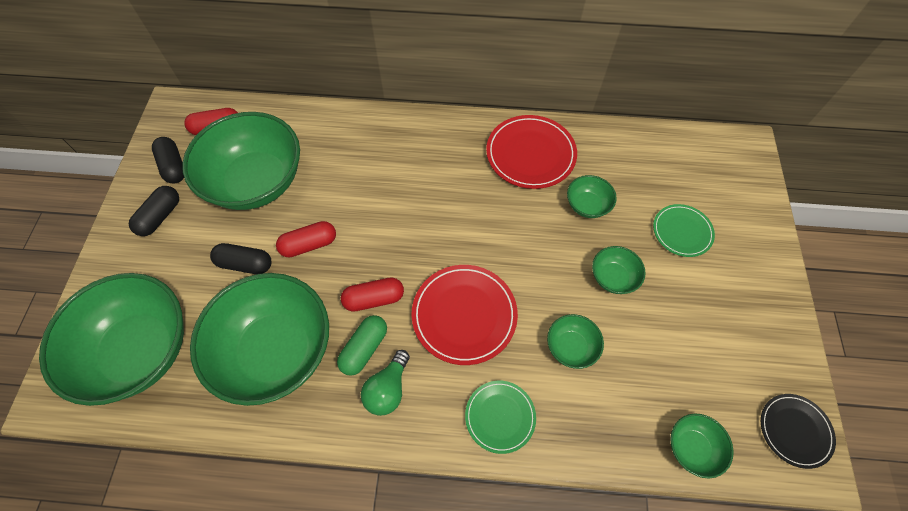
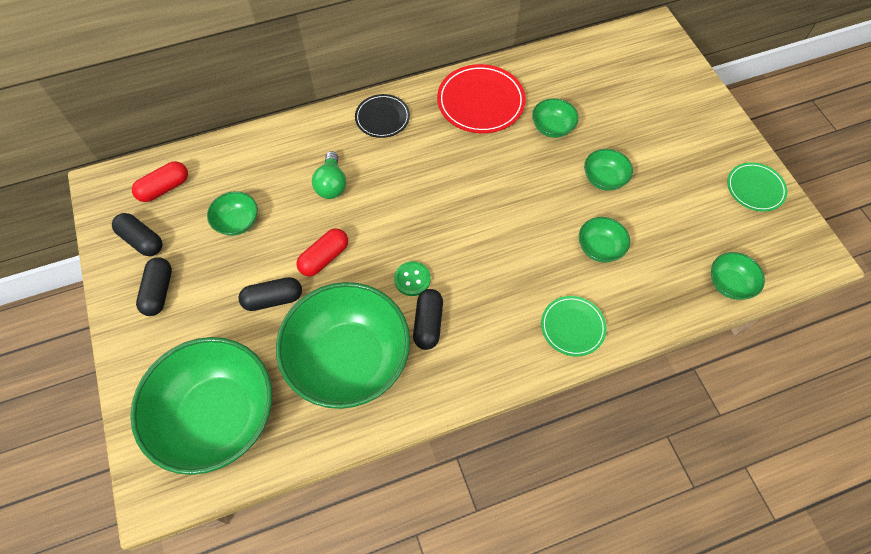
camera: 25 degrees left, 0 degrees up
(256, 182) = (237, 222): green bowl -> green bowl, size x0.43
(364, 348) = (428, 323): green capsule -> black capsule
(374, 299) = (412, 279): red capsule -> green button
(388, 389) = (468, 347): green light bulb -> green light bulb (331, 184)
(464, 315) = (498, 260): red plate -> none
(682, 232) = (639, 120): green plate -> green plate (755, 188)
(794, 430) = (795, 238): black plate -> black plate (382, 118)

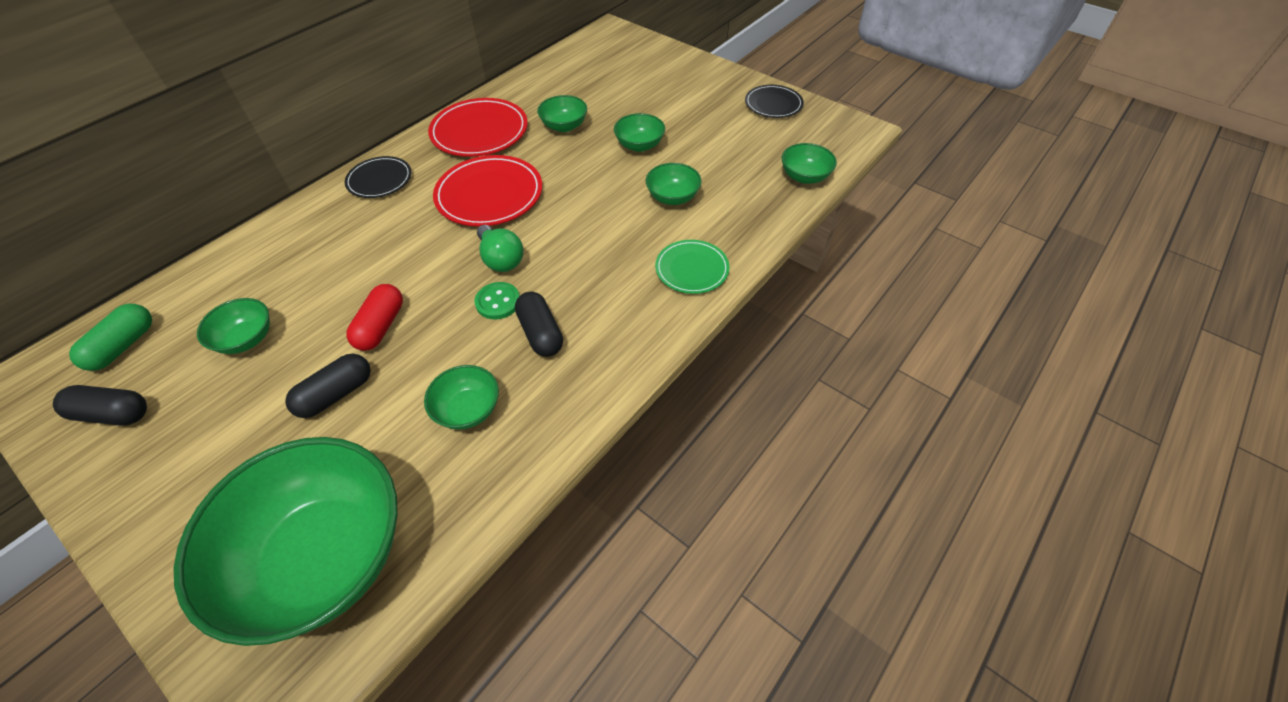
camera: 30 degrees left, 10 degrees down
(159, 291) = (165, 458): black capsule -> none
(164, 188) = (123, 346): red capsule -> green capsule
(331, 184) = (351, 257): green light bulb -> green light bulb (501, 259)
(349, 359) = (468, 409): green bowl -> green bowl, size x0.43
(456, 173) = (489, 195): none -> red plate
(755, 188) = (773, 104): green plate -> black plate

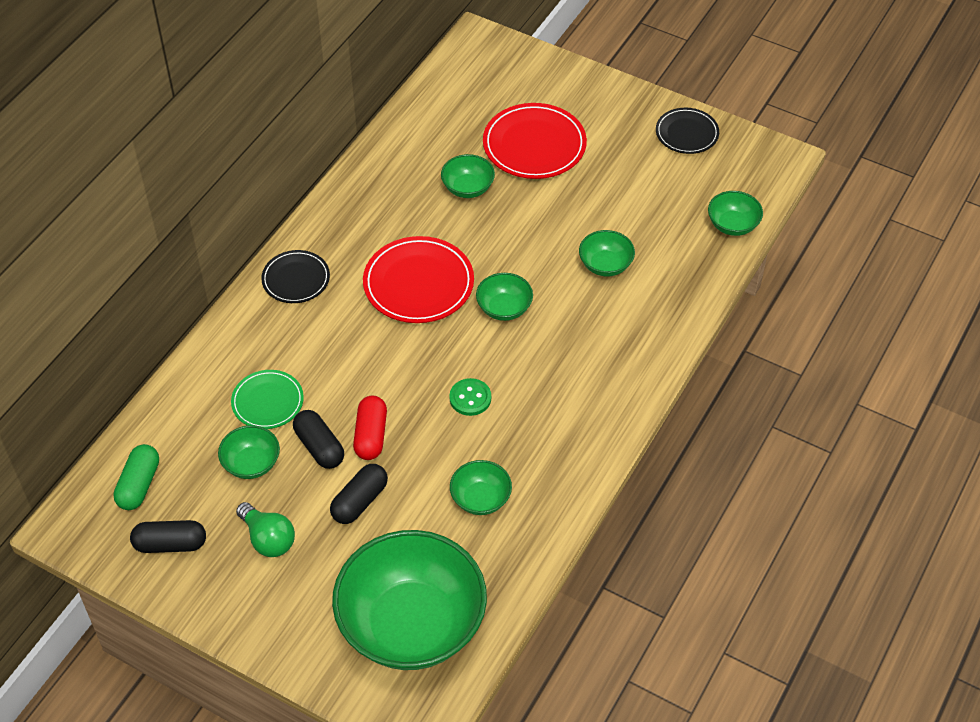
camera: 10 degrees left, 0 degrees up
(479, 131) = (378, 205): red plate -> red plate (534, 145)
(501, 259) = (457, 354): green light bulb -> green light bulb (268, 539)
(541, 333) = (520, 423): black capsule -> black capsule (319, 447)
(639, 145) = (555, 204): green bowl -> green bowl (504, 308)
(692, 269) = (641, 342): green plate -> green plate (267, 402)

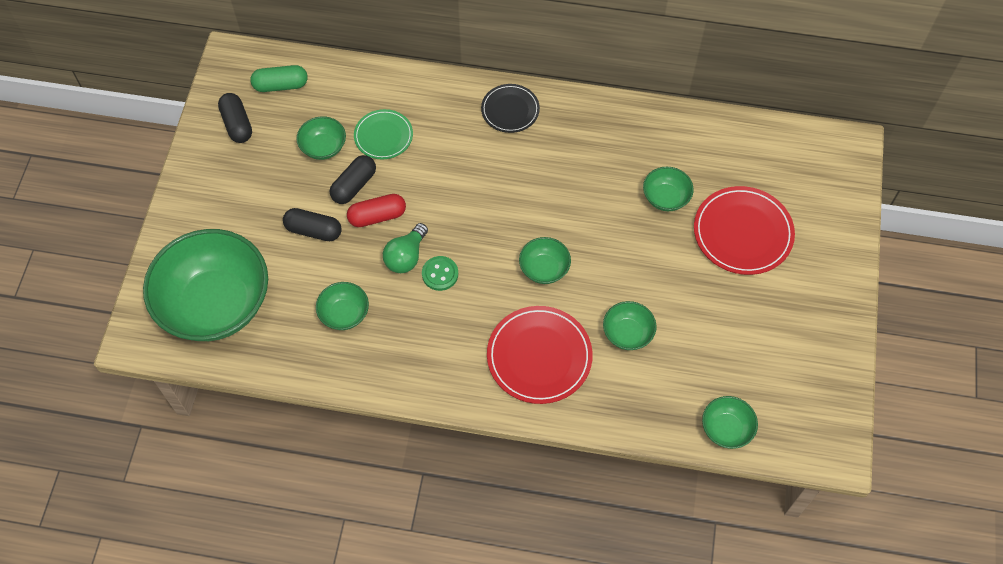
camera: 70 degrees right, 10 degrees up
(268, 539) = (261, 183): green light bulb -> green light bulb (406, 256)
(418, 283) = (543, 197): red plate -> red plate (539, 356)
(687, 133) = (824, 356): black plate -> none

